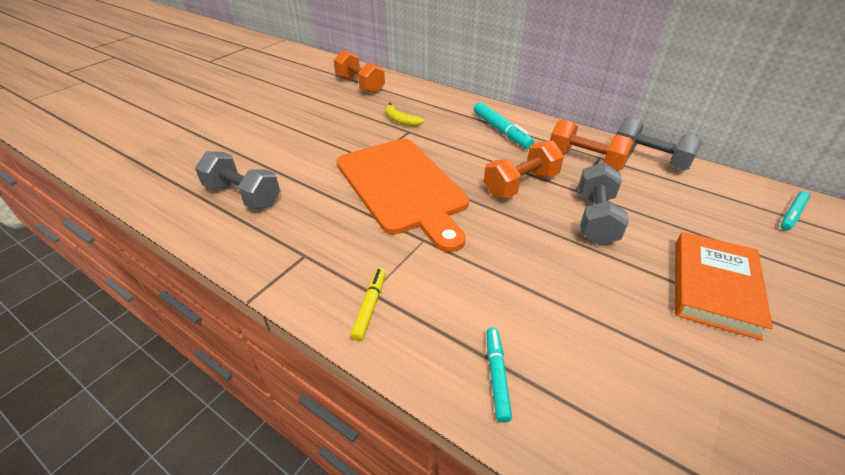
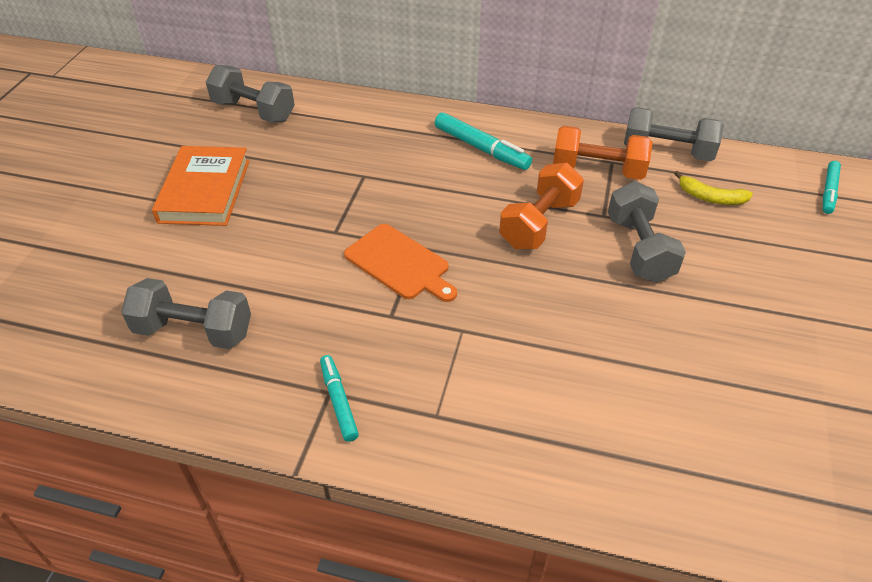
camera: 20 degrees left, 5 degrees up
(360, 85) = (254, 111): orange dumbbell -> grey dumbbell
(370, 306) = (445, 434): yellow marker -> none
(400, 120) = (343, 160): yellow banana -> yellow banana (711, 197)
(402, 187) = (399, 264): orange cutting board -> orange cutting board, size x0.53
(497, 376) = (616, 468): turquoise marker -> turquoise marker (339, 401)
(713, 287) = (782, 302): orange book -> orange book (204, 191)

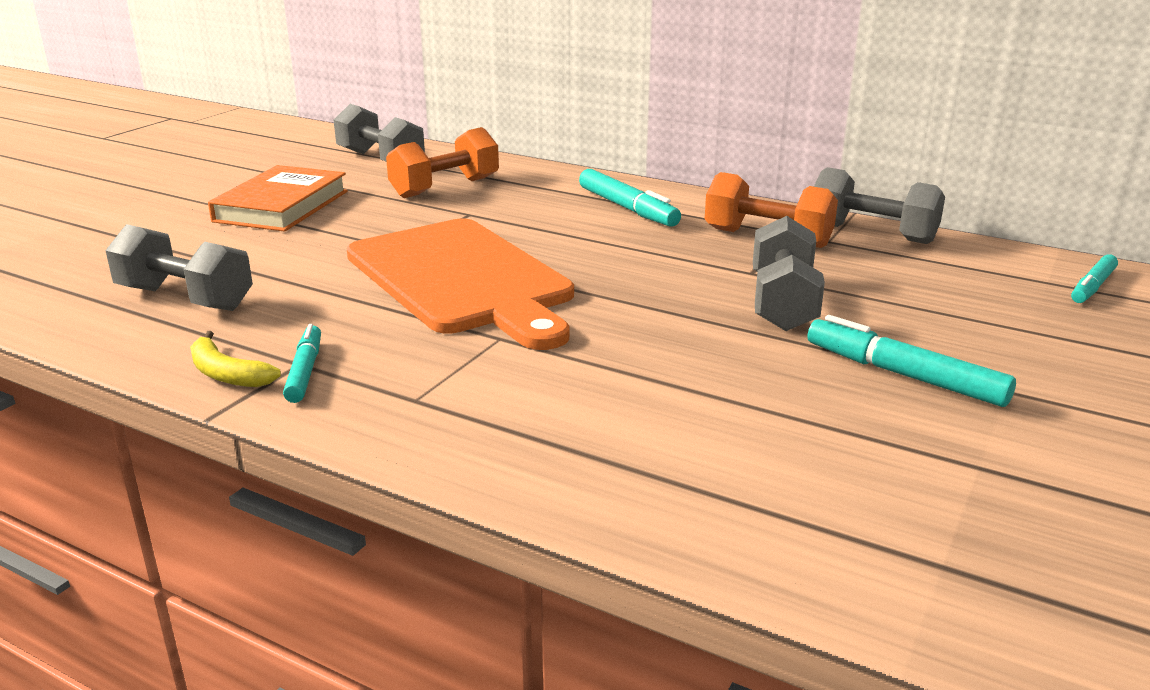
camera: 15 degrees right, 20 degrees down
(399, 264) = (462, 279): orange cutting board -> orange cutting board, size x1.89
(539, 224) = (661, 269): orange dumbbell -> orange dumbbell (445, 187)
(711, 197) = (911, 274): yellow banana -> yellow banana (227, 374)
(747, 316) = (904, 375): none -> turquoise marker

